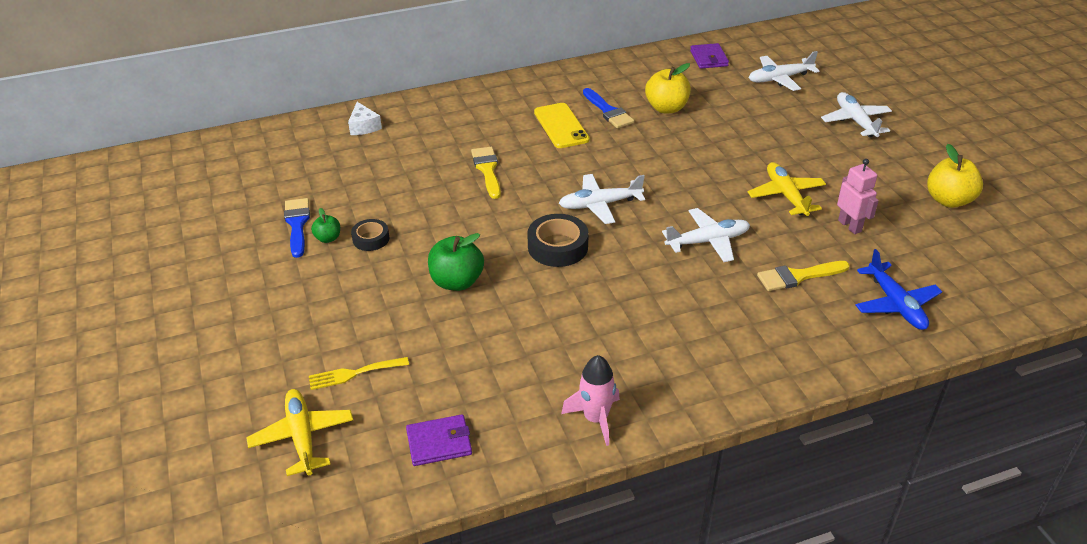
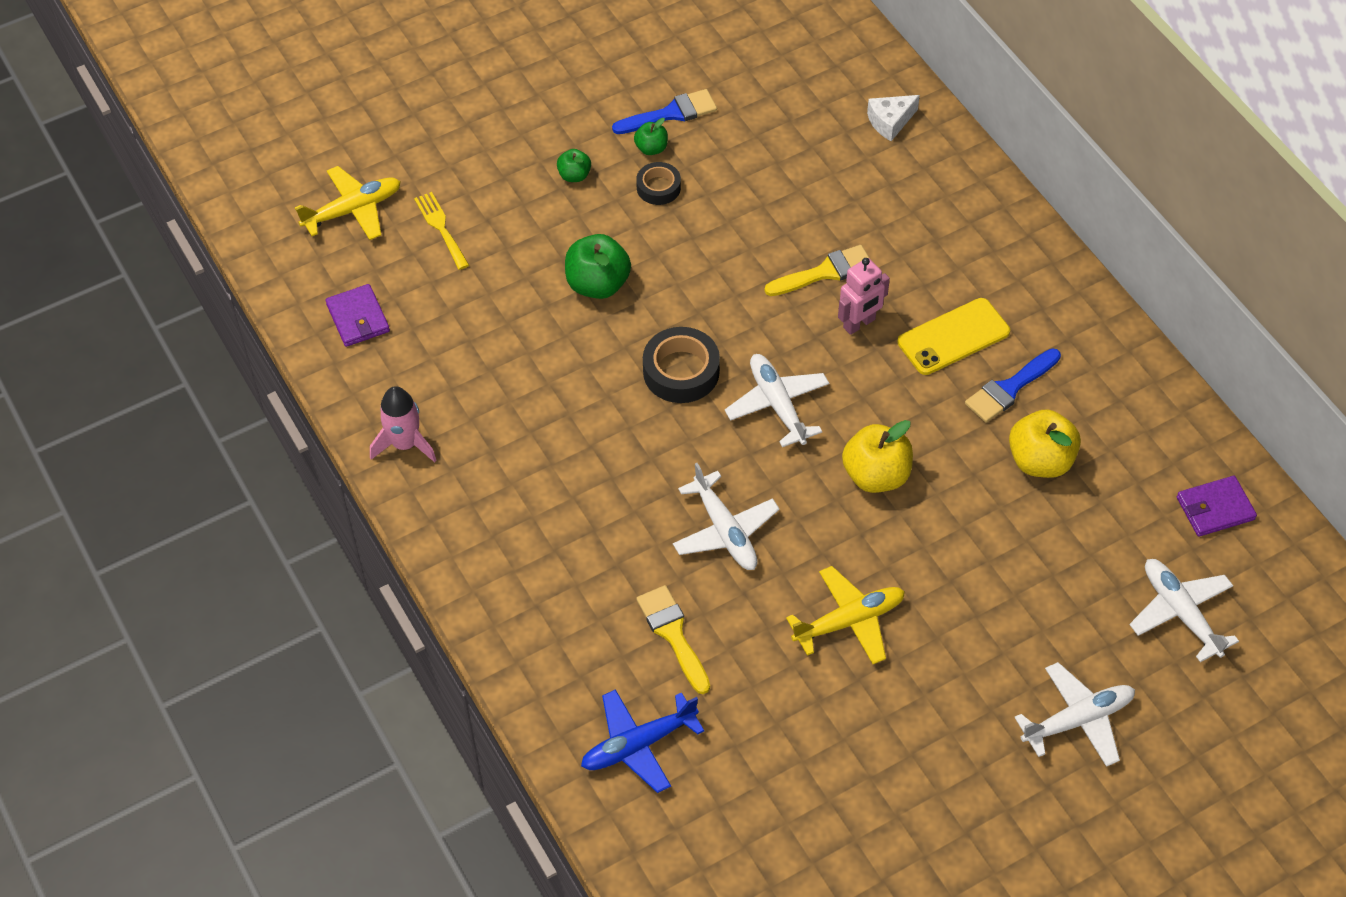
camera: 80 degrees right, 15 degrees up
(334, 283) = (574, 175): none -> green apple
(850, 226) = (795, 699): pink robot -> pink robot (859, 324)
(948, 200) = (887, 835): yellow apple -> yellow apple (876, 475)

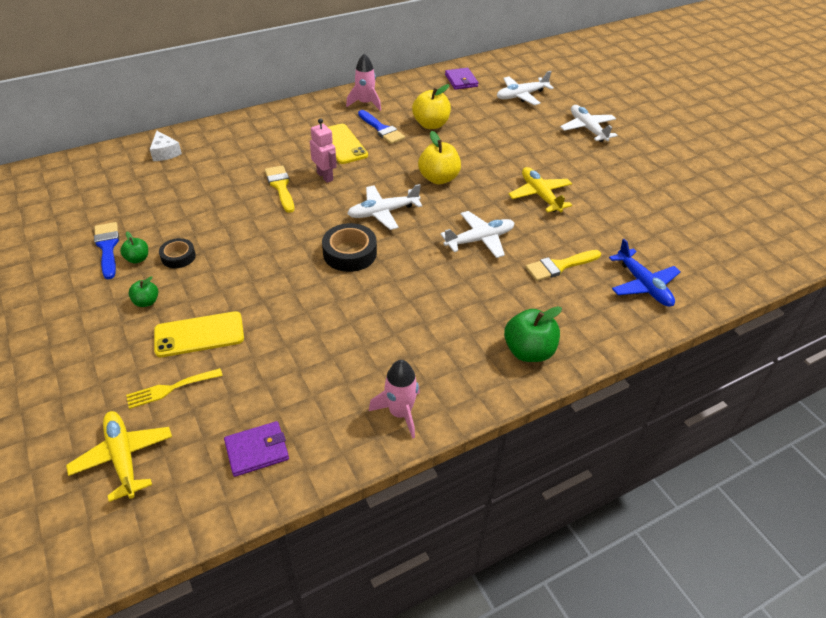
camera: 90 degrees left, 10 degrees down
(522, 236) = (199, 334): none -> yellow phone
(598, 284) = (261, 292): green apple -> green apple (528, 351)
(1091, 359) = (365, 103): none -> pink rocket

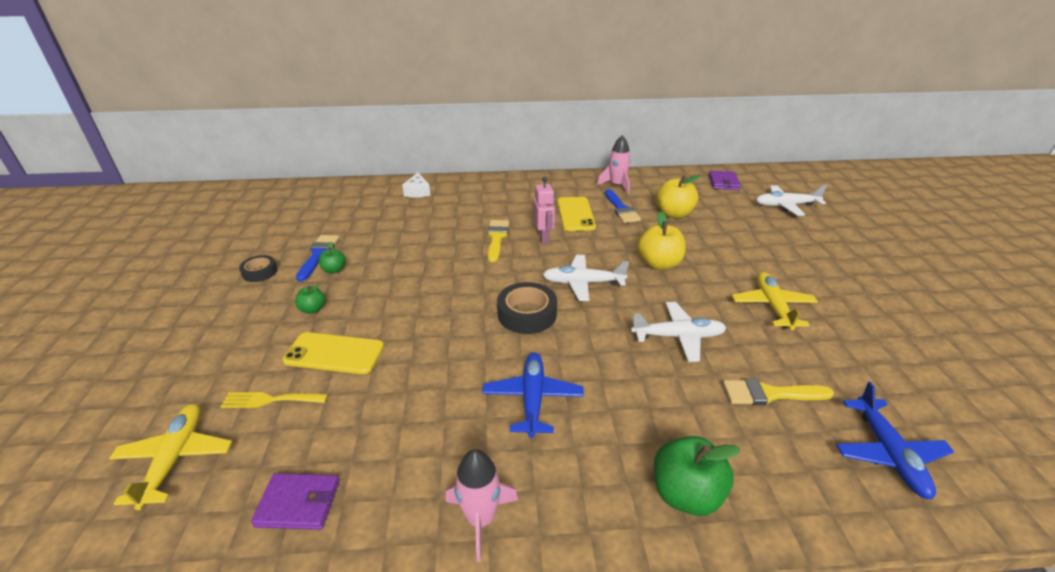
camera: 25 degrees right, 10 degrees down
(178, 257) = (368, 277): black tape -> black tape (260, 272)
(392, 320) = (532, 398): none -> blue plane
(587, 128) = (857, 250): white plane -> none

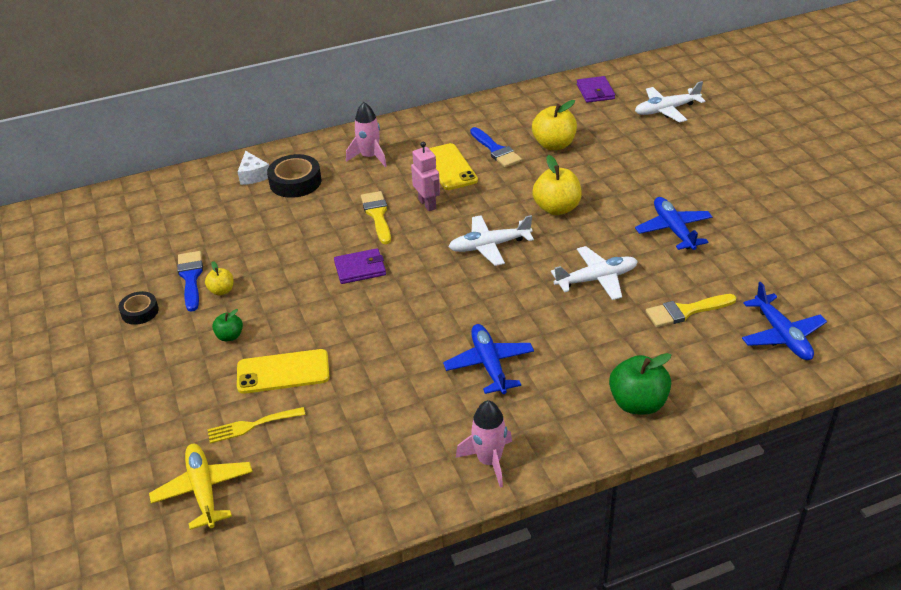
camera: 15 degrees left, 5 degrees up
(298, 503) = (337, 491): purple wallet -> purple wallet (360, 269)
(334, 270) = (222, 291): green apple -> yellow apple
(527, 314) = (448, 290): black tape -> black tape (295, 182)
(616, 185) = (480, 119): pink rocket -> pink rocket (369, 157)
(772, 306) = (673, 229): yellow plane -> blue plane

